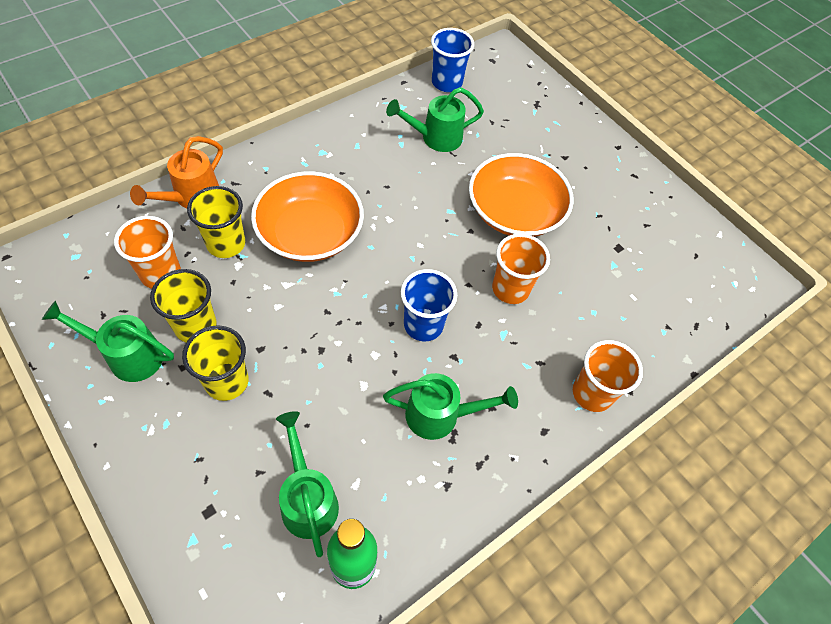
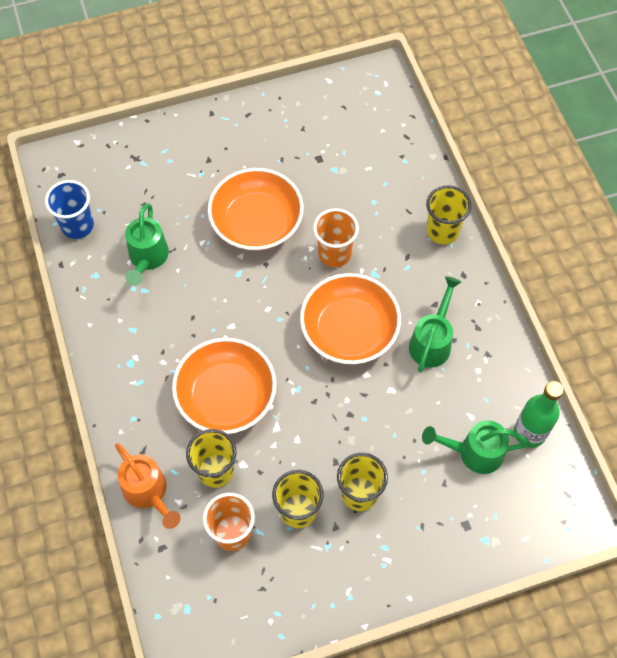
camera: 65 degrees left, 5 degrees up
(128, 355) = (311, 570): green watering can -> none
(423, 325) = (349, 330): blue cup -> orange bowl
(592, 393) = (442, 231): orange cup -> yellow cup

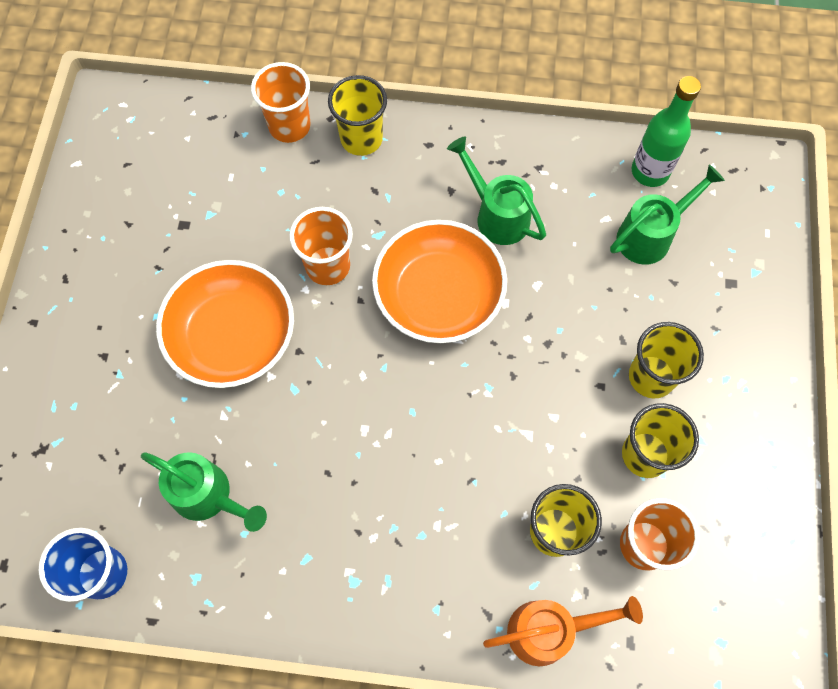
camera: 65 degrees left, 5 degrees up
(226, 396) = (459, 476): orange bowl -> none
(426, 184) = (289, 126): none -> orange cup
(474, 452) = (650, 235): green watering can -> green watering can turned 150 degrees counterclockwise

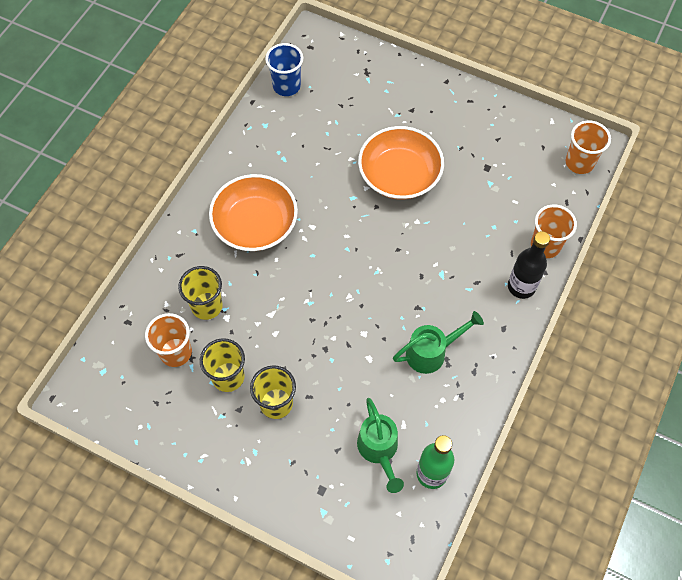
camera: 110 degrees right, 5 degrees down
(208, 496) = (306, 141): green watering can -> none
(328, 266) = (428, 238): orange cup -> orange cup (579, 163)
(361, 139) = (521, 286): yellow cup -> black bottle
(438, 295) = (384, 295): orange bowl -> orange bowl (255, 224)
(549, 630) = (155, 282): orange watering can -> none

